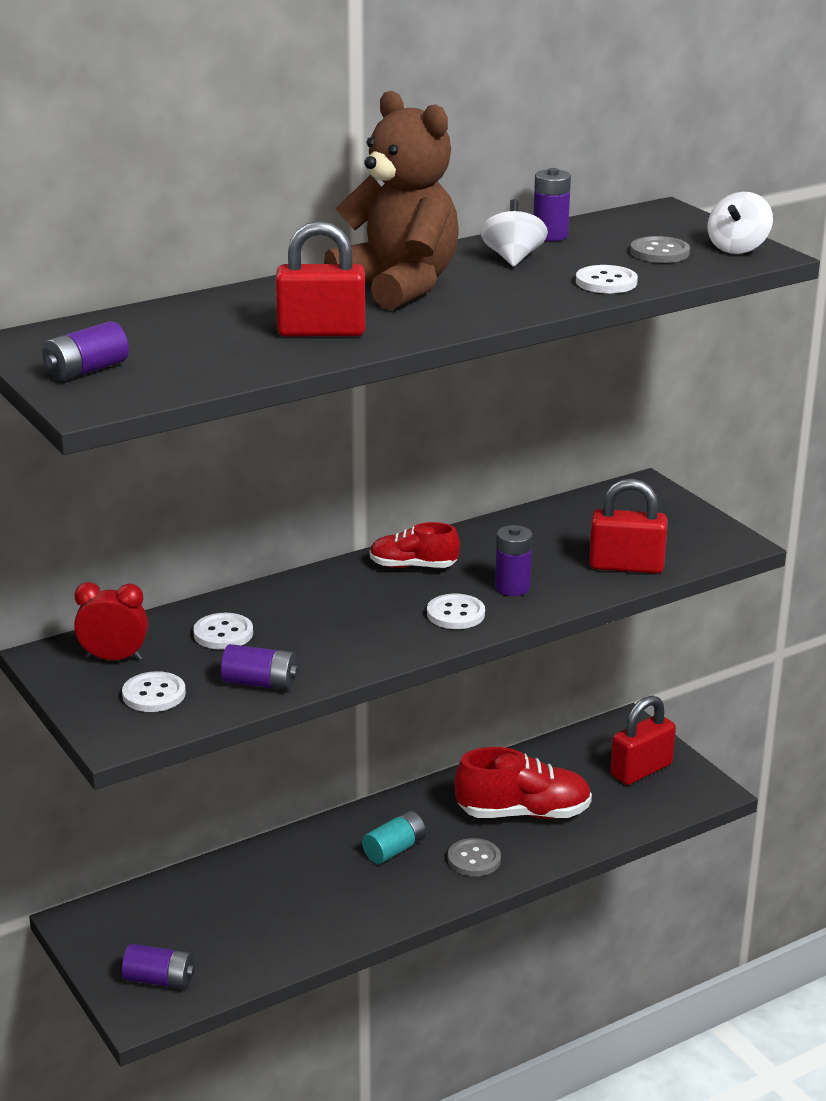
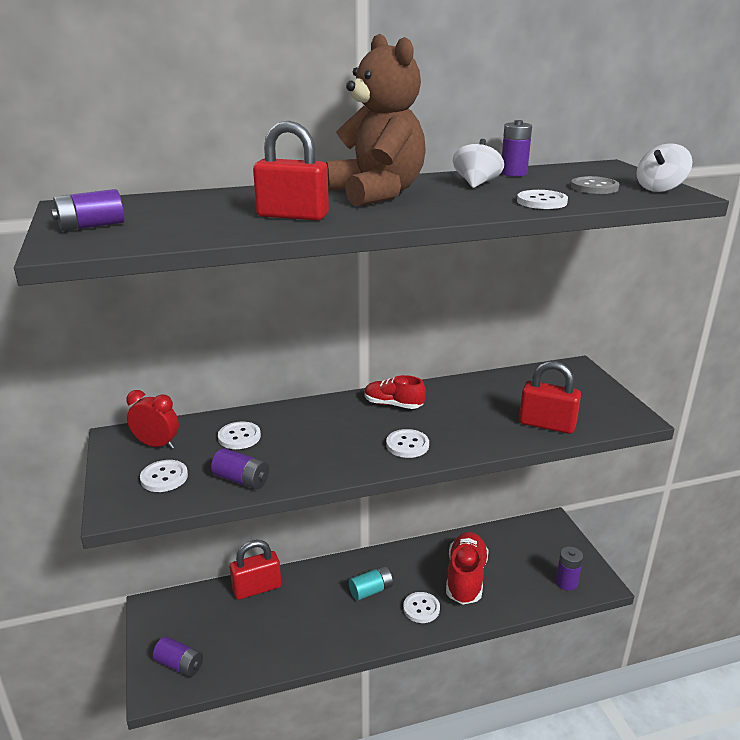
camera: 15 degrees right, 0 degrees up
(474, 859) = (421, 608): grey button -> white button
(512, 587) = (457, 430): purple battery -> purple battery (566, 582)
(523, 813) = (465, 578): red shoe -> red shoe turned 90 degrees counterclockwise
(641, 770) = (555, 558): red padlock -> red padlock (257, 588)

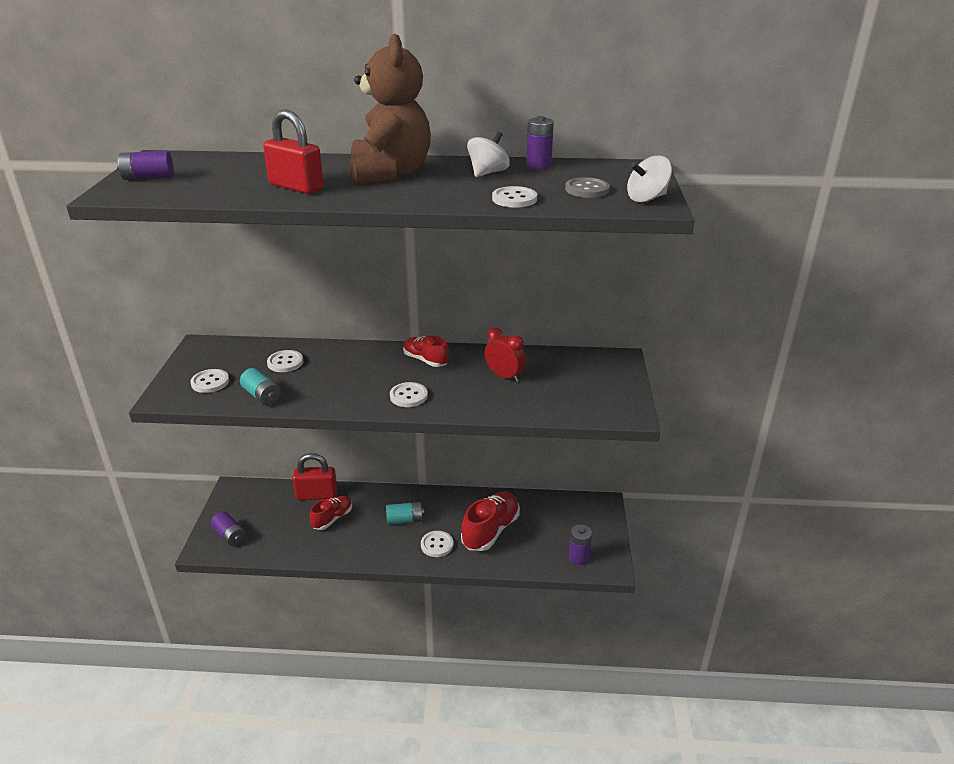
camera: 20 degrees right, 5 degrees up
(157, 445) = (222, 356): red clock -> red clock (504, 376)
(241, 480) = (262, 396): purple battery -> turquoise battery
(290, 610) = (332, 518): none -> red shoe
(547, 424) = (542, 404): red padlock -> none

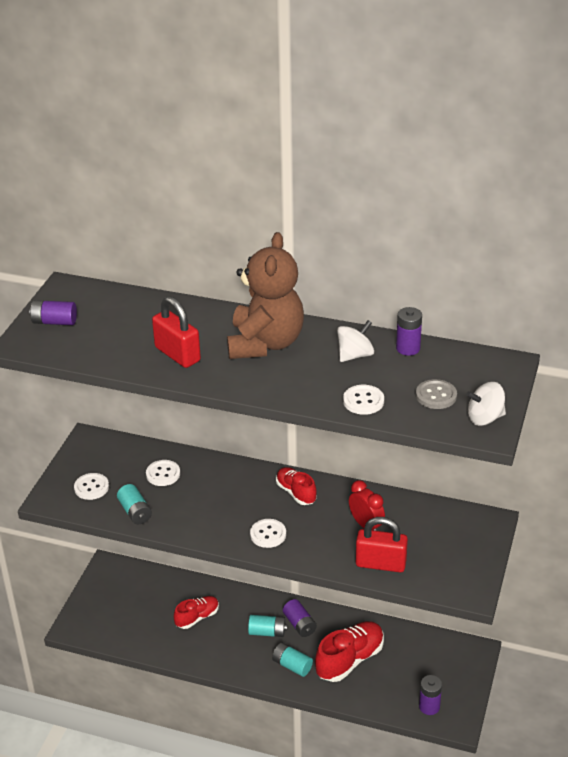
camera: 15 degrees right, 5 degrees up
(230, 536) = (97, 618): purple battery -> purple battery (299, 624)
(316, 495) = (187, 588): red padlock -> red padlock (380, 564)
(437, 545) = (292, 665): white button -> turquoise battery

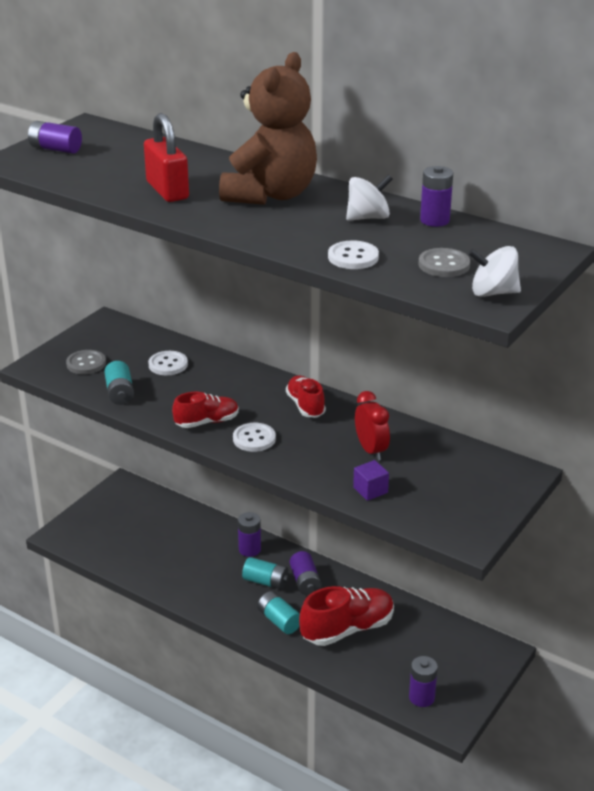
camera: 15 degrees right, 5 degrees down
(91, 487) = (86, 363): white button -> grey button
(197, 617) = (195, 552): red shoe -> red shoe (207, 422)
(242, 605) = (249, 549): none -> purple battery
(380, 564) = (370, 490): red padlock -> purple cube

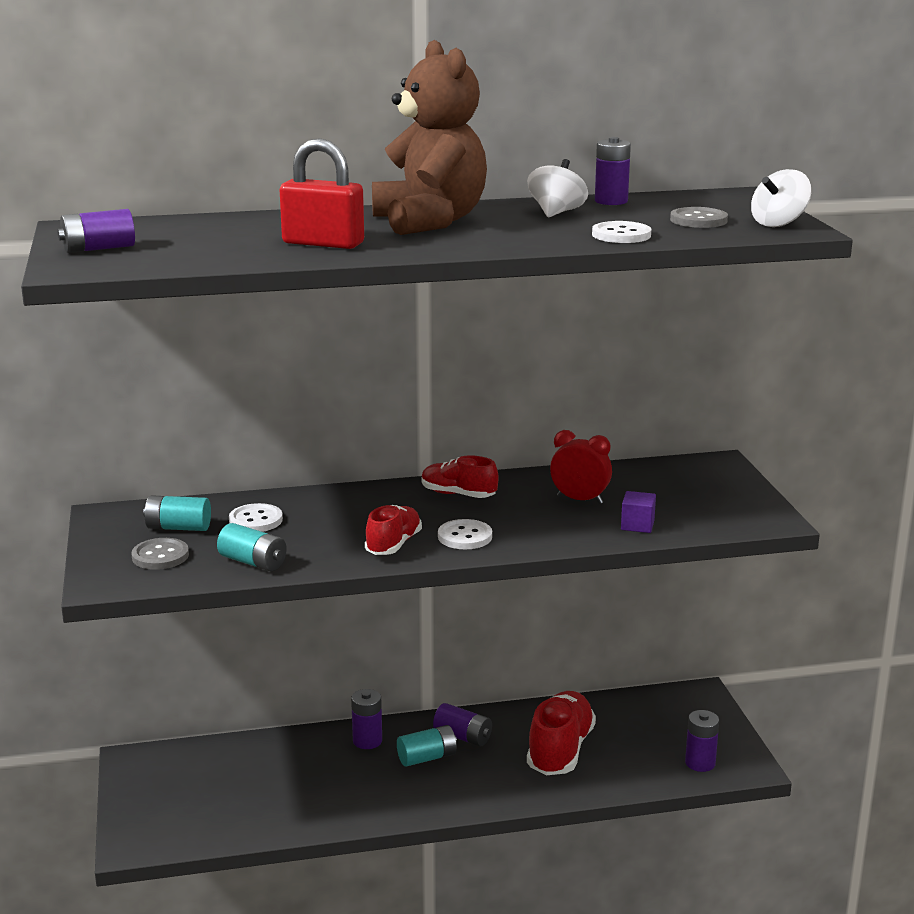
camera: 45 degrees left, 10 degrees down
(279, 621) = (491, 780): turquoise battery -> turquoise battery (178, 528)

